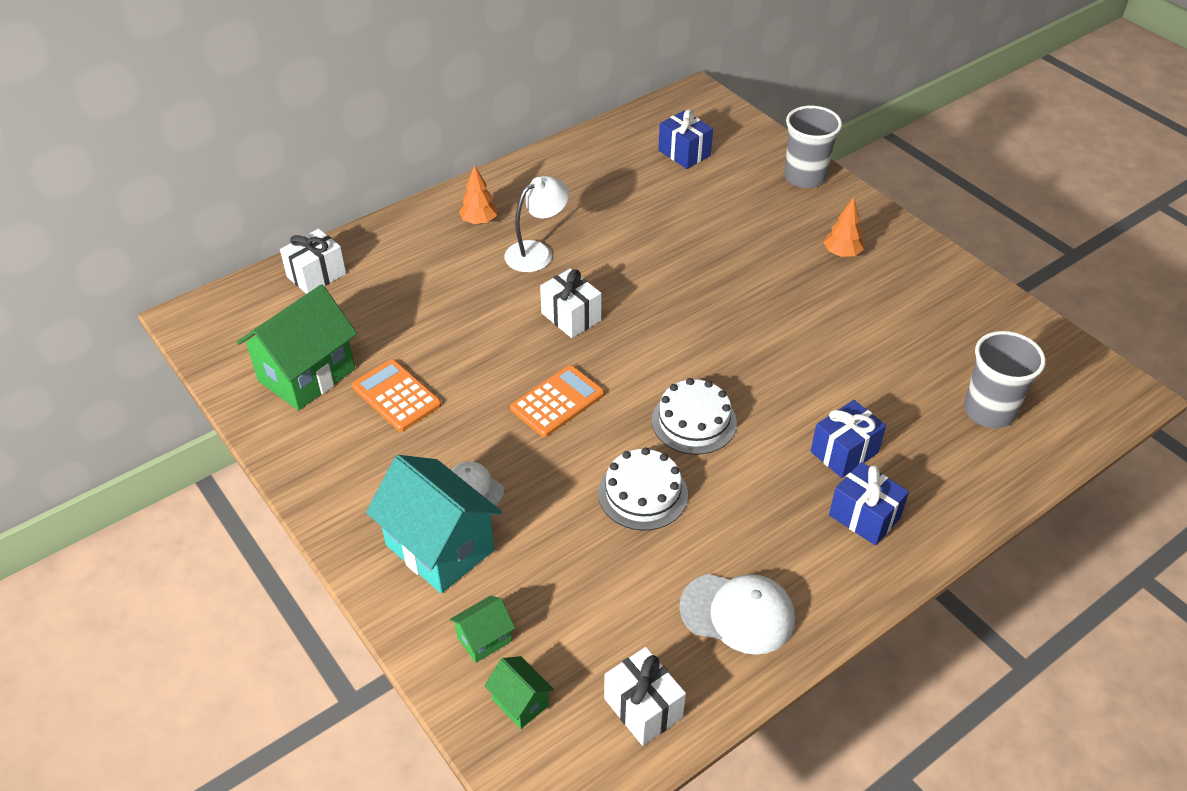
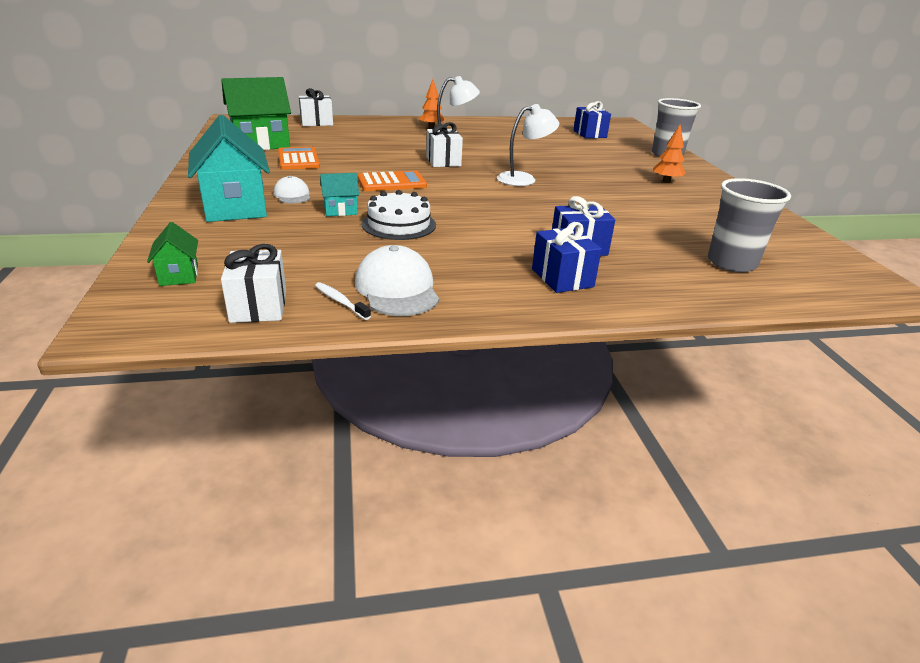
camera: 25 degrees right, 15 degrees down
(484, 639) = (202, 245): green house -> none
(558, 495) = (340, 210): none -> turquoise house
(693, 321) = (524, 179): none -> white lamp
(694, 421) = (475, 209): white cake -> none
(706, 661) = (340, 301): none -> white toothbrush
(738, 613) = (397, 288): white cap -> white cap turned 150 degrees counterclockwise

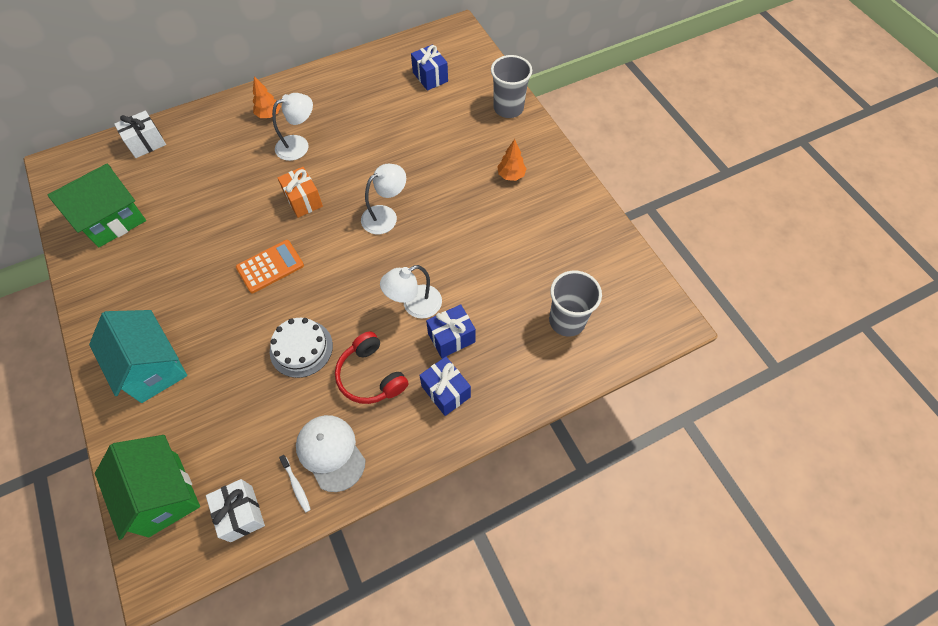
camera: 15 degrees left, 30 degrees up
(179, 275) = (163, 494): green house -> green house, size x2.12
(292, 195) = (192, 325): white cap -> none
(298, 159) = (166, 246): orange calculator -> none
(340, 210) = (245, 340): turquoise house -> none
(340, 301) = (296, 485): white toothbrush -> white toothbrush turned 150 degrees counterclockwise
(443, 161) = (303, 200): white gift -> orange gift
(471, 252) = (371, 376): none -> red headphones
(539, 224) = (414, 305): none -> white lamp

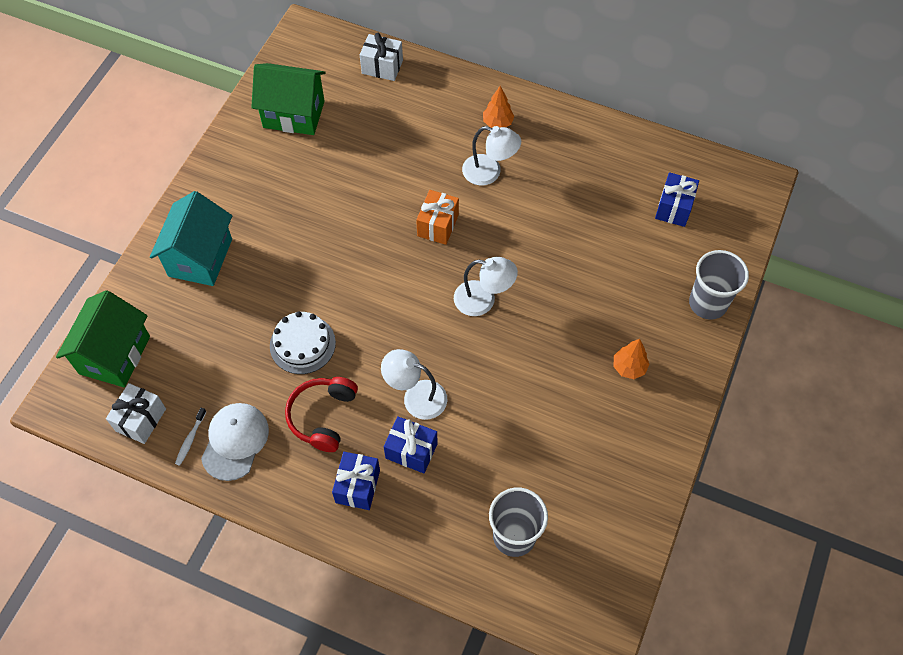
camera: 50 degrees right, 0 degrees up
(270, 266) = (353, 257): orange calculator -> none

